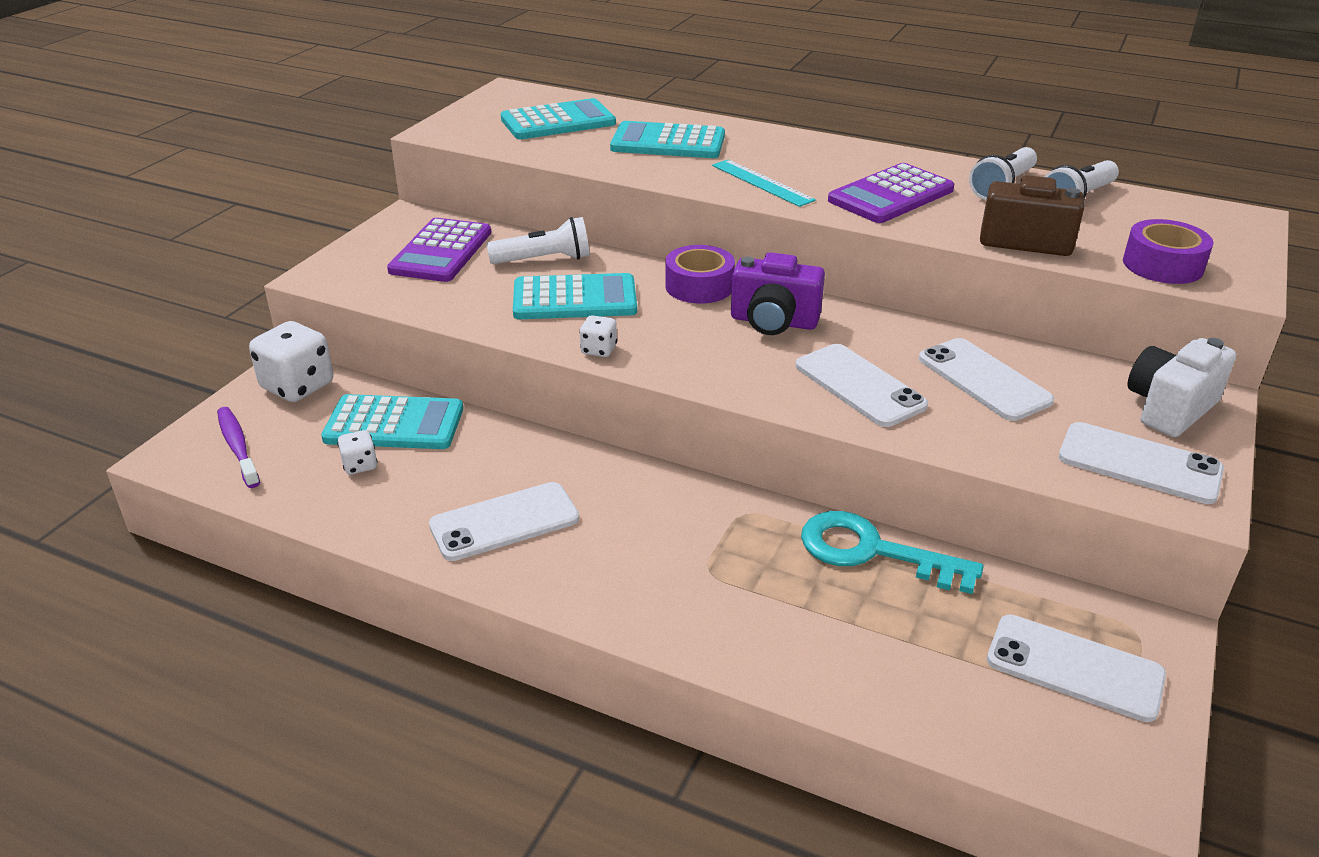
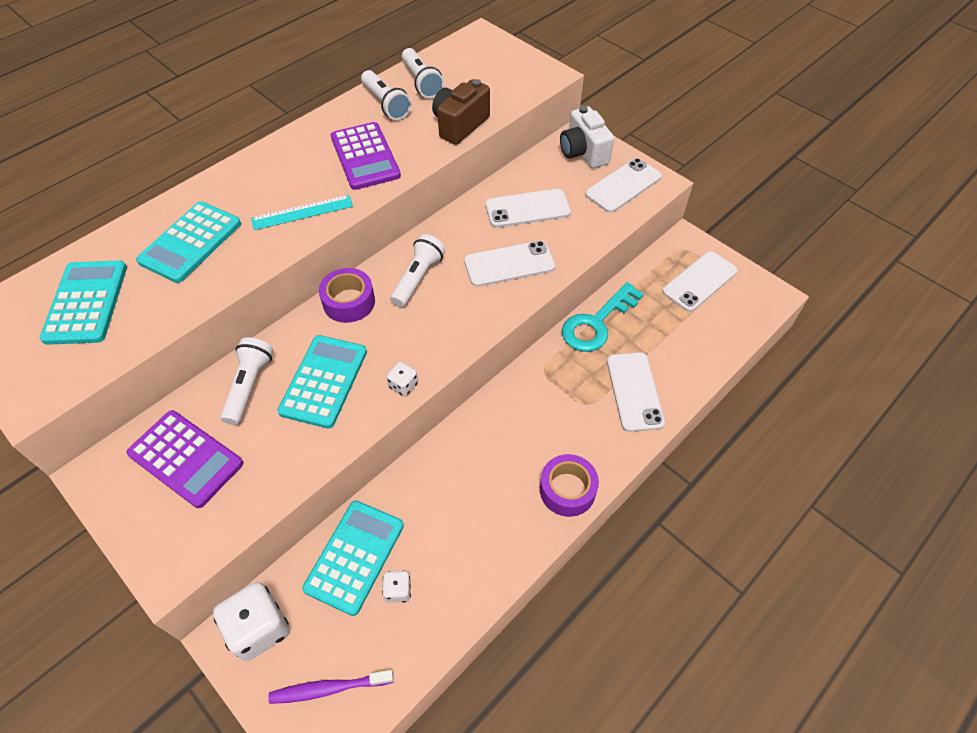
camera: 70 degrees left, 20 degrees up
(504, 522) = (503, 504): white phone -> white phone (634, 391)
(773, 322) = (418, 278): purple camera -> white flashlight
(1162, 265) = (515, 88): purple tape -> purple tape (567, 490)

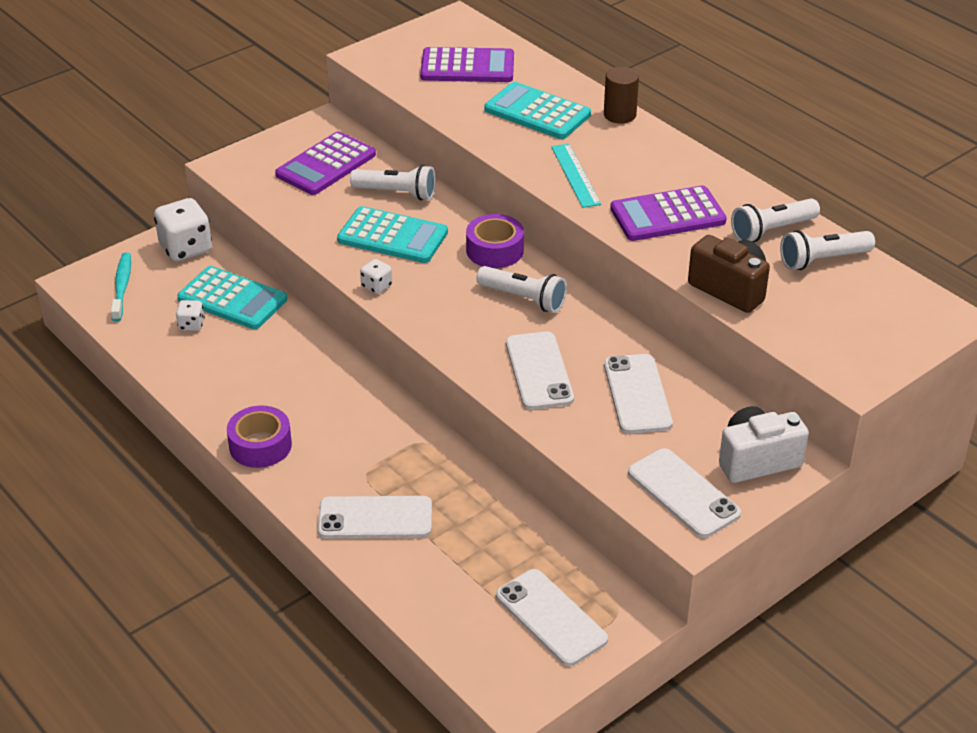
camera: 95 degrees right, 15 degrees down
(86, 302) = (467, 67): turquoise calculator -> purple calculator
(206, 186) = (619, 115): none -> brown cylinder
(329, 688) = (122, 287): purple toothbrush -> turquoise toothbrush
(597, 323) = (487, 497): turquoise key -> none

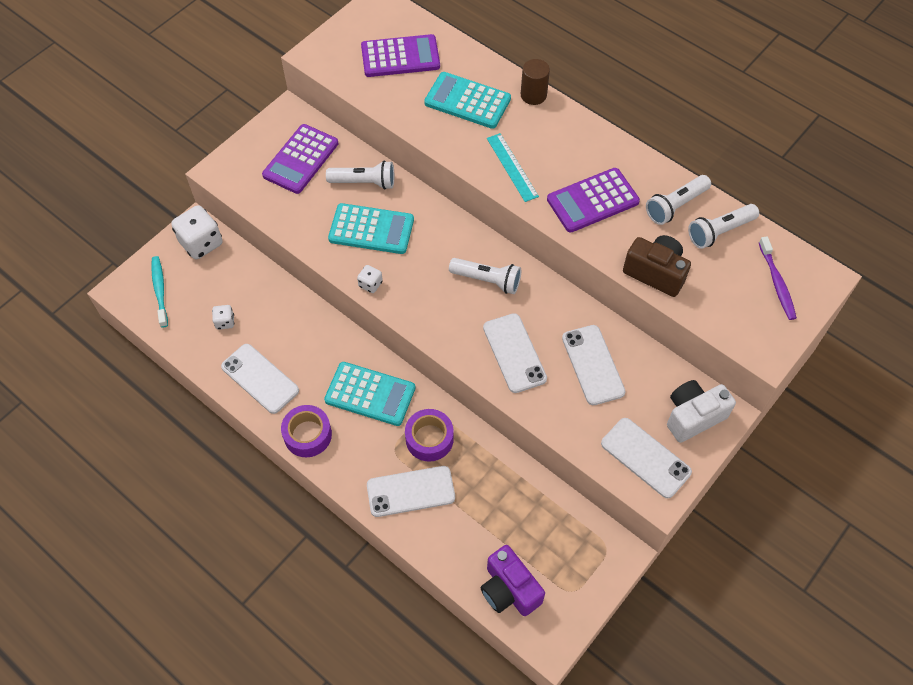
camera: 10 degrees left, 20 degrees up
(232, 299) = (251, 290): turquoise calculator -> turquoise calculator (370, 394)
(476, 636) = (509, 589): none -> purple camera
(495, 250) = (454, 232): purple tape -> purple tape (429, 439)
(551, 617) = (559, 563): white phone -> white phone (260, 378)
(886, 315) = (777, 283): none -> purple toothbrush

